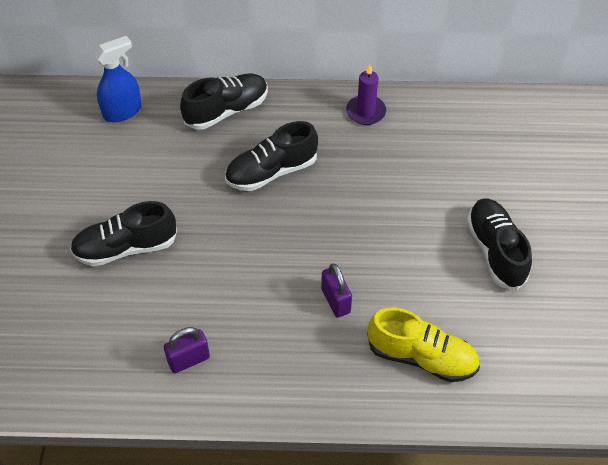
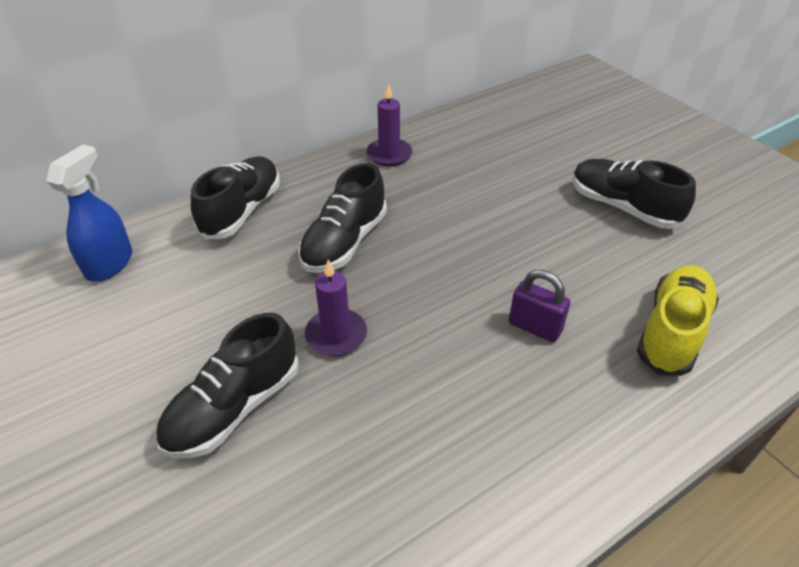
camera: 35 degrees left, 10 degrees down
(189, 360) = (438, 496): purple padlock -> none
(213, 235) = (336, 335): none -> purple candle
(421, 357) = (672, 332): yellow shoe -> yellow shoe turned 45 degrees counterclockwise

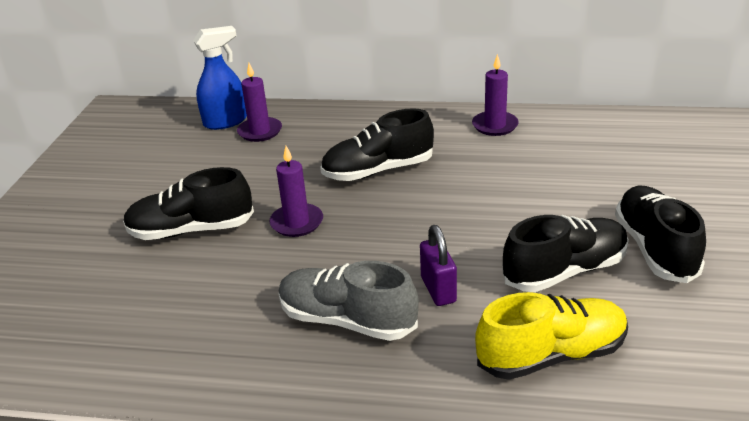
camera: 45 degrees right, 10 degrees down
(167, 257) = (260, 131): none -> purple candle
(242, 211) = (338, 123): black shoe -> black shoe (565, 271)
(505, 403) = (347, 320): none -> grey shoe

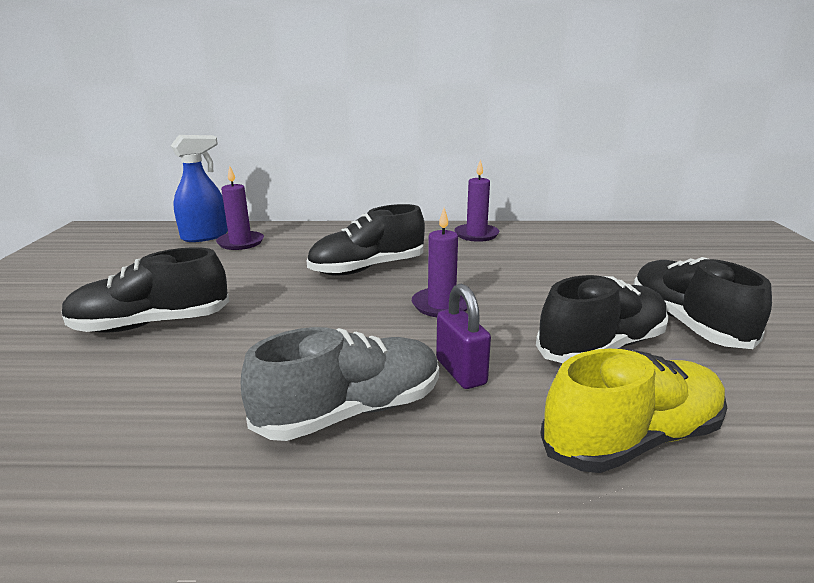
camera: 10 degrees left, 10 degrees down
(297, 222) = (280, 313): purple candle -> purple candle (441, 305)
(347, 320) = (351, 412): grey shoe -> grey shoe turned 135 degrees clockwise

